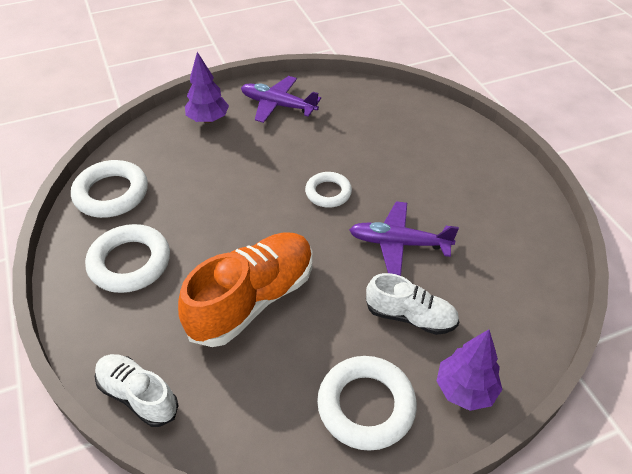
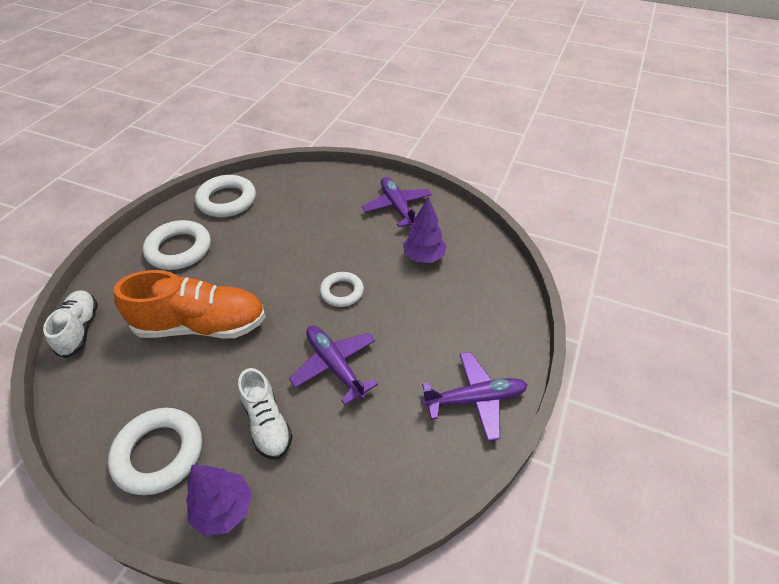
camera: 45 degrees right, 0 degrees up
(208, 119) = (340, 189): purple tree -> purple tree (424, 257)
(509, 192) = (475, 399): none -> purple plane

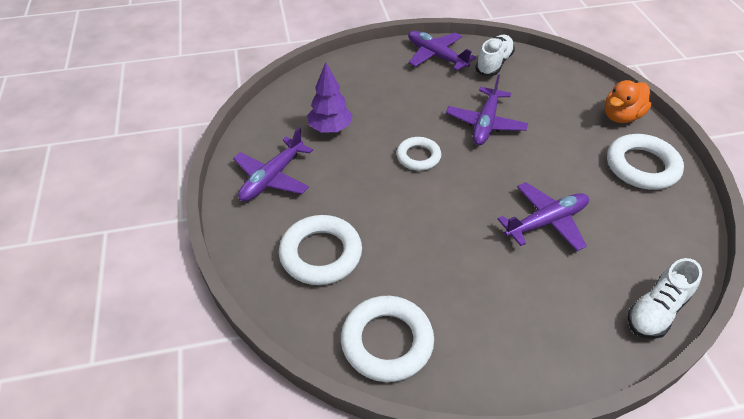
camera: 125 degrees left, 0 degrees up
(179, 249) = (498, 320): white ring -> white ring (321, 254)
(201, 325) = (546, 222): orange shoe -> purple plane
(224, 509) = (621, 116): purple tree -> orange duck
(267, 423) = (560, 130): white shoe -> white shoe (494, 63)

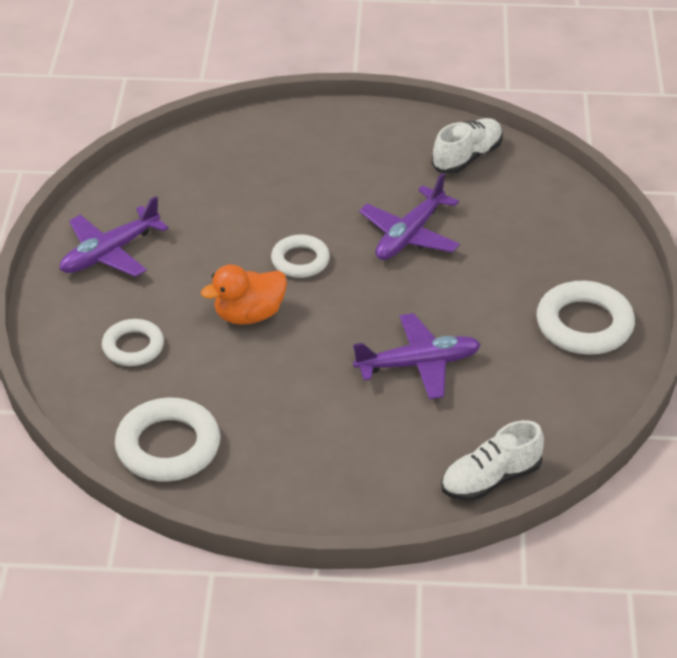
camera: 15 degrees right, 5 degrees down
(321, 254) = (133, 347): white ring -> white ring, size x0.63
(330, 128) = (205, 206): purple tree -> none
(436, 56) = (392, 133): purple plane -> none
(621, 116) = (600, 258): orange duck -> orange duck (249, 315)

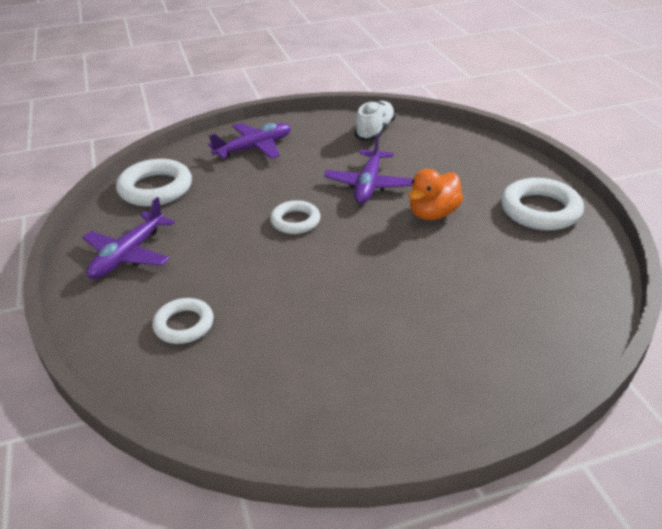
camera: 20 degrees left, 5 degrees down
(168, 446) = (262, 407): white ring -> white ring (155, 188)
(249, 315) = (276, 271): orange duck -> orange duck (433, 214)
(418, 364) = (441, 271): purple plane -> purple plane (254, 148)
(490, 479) = (570, 345): white shoe -> none

